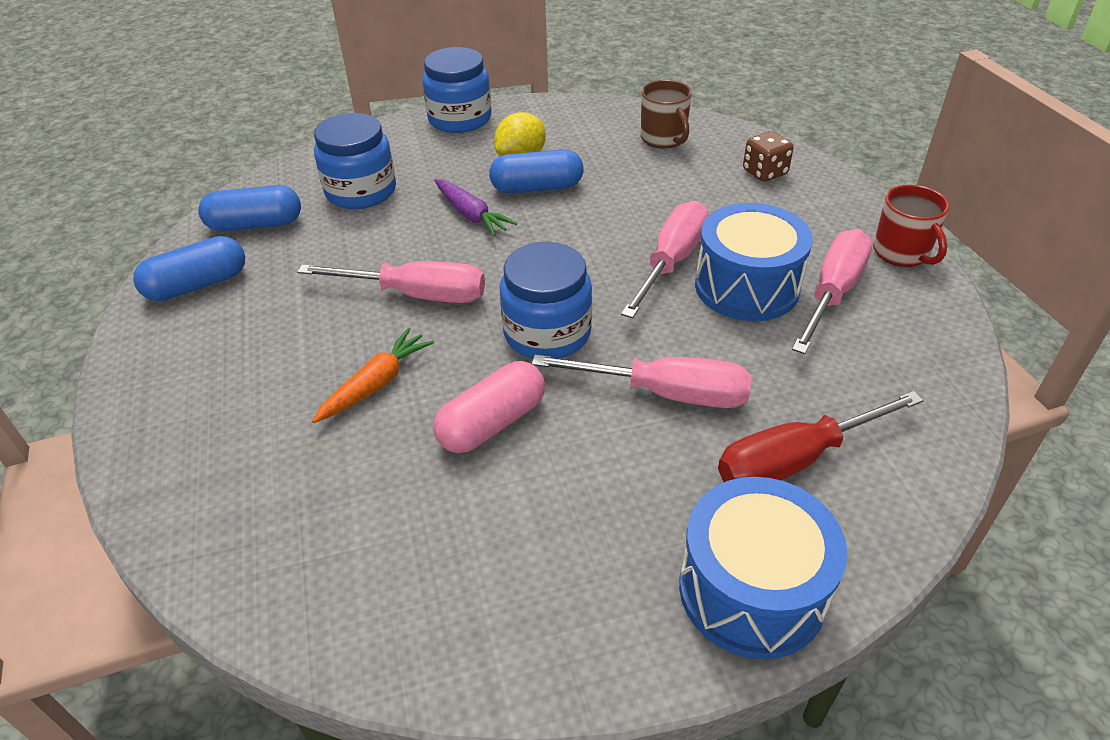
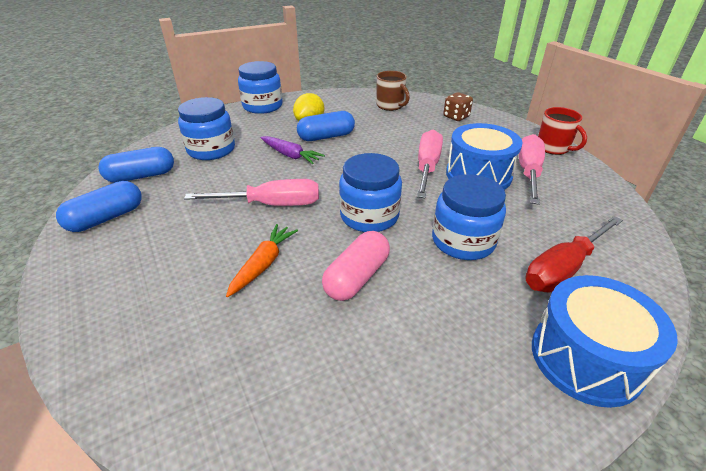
camera: 15 degrees left, 5 degrees down
(666, 393) = (463, 241): pink screwdriver -> blue jar

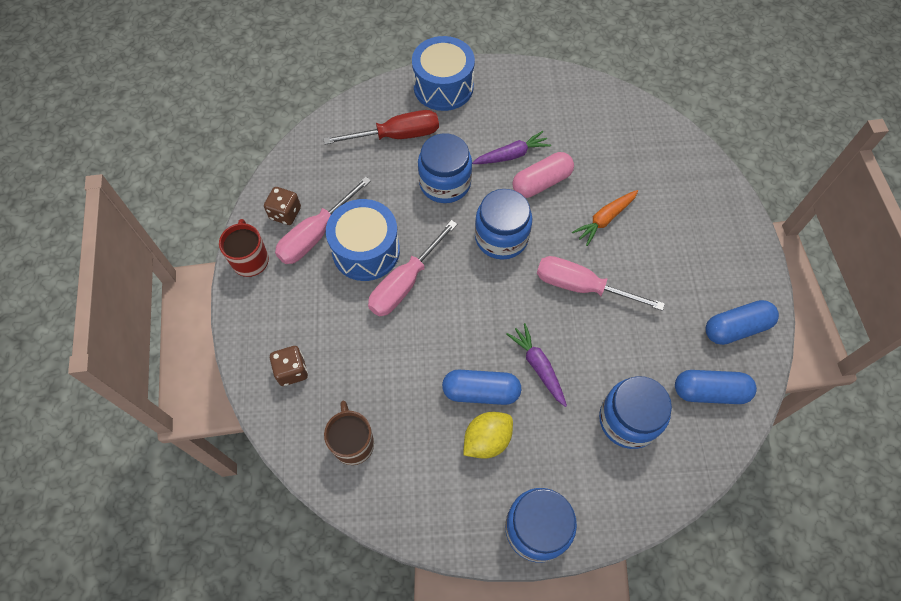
camera: 155 degrees left, 25 degrees up
(413, 296) = (511, 155): none -> purple carrot
(570, 176) = (285, 213): none -> brown dice

